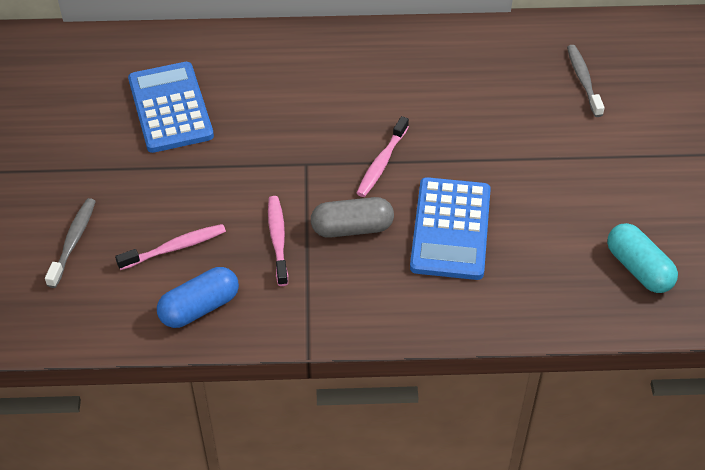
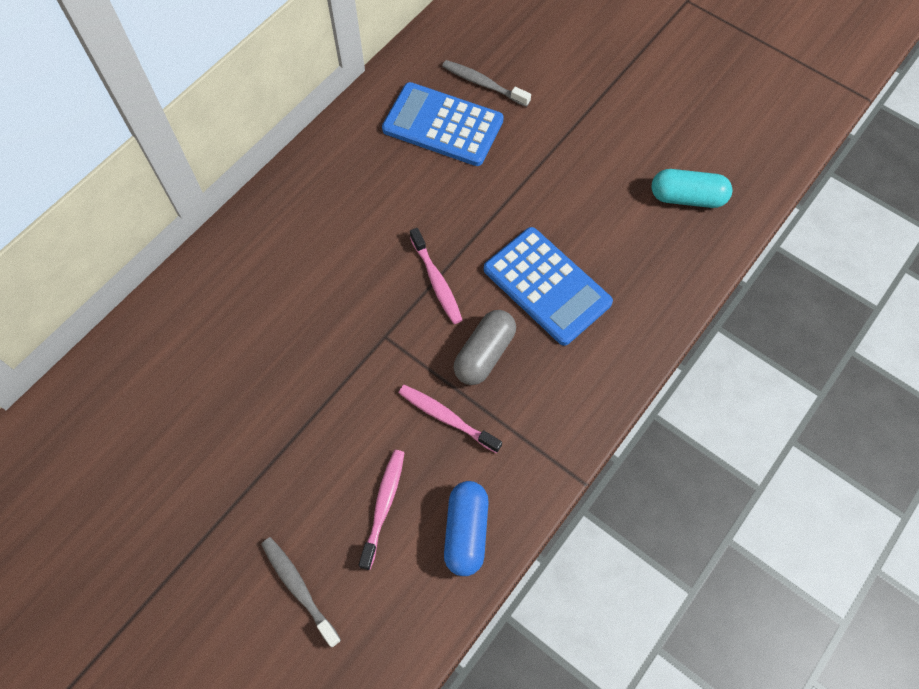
camera: 50 degrees left, 15 degrees up
(170, 108) = (216, 395): blue calculator -> blue calculator (442, 125)

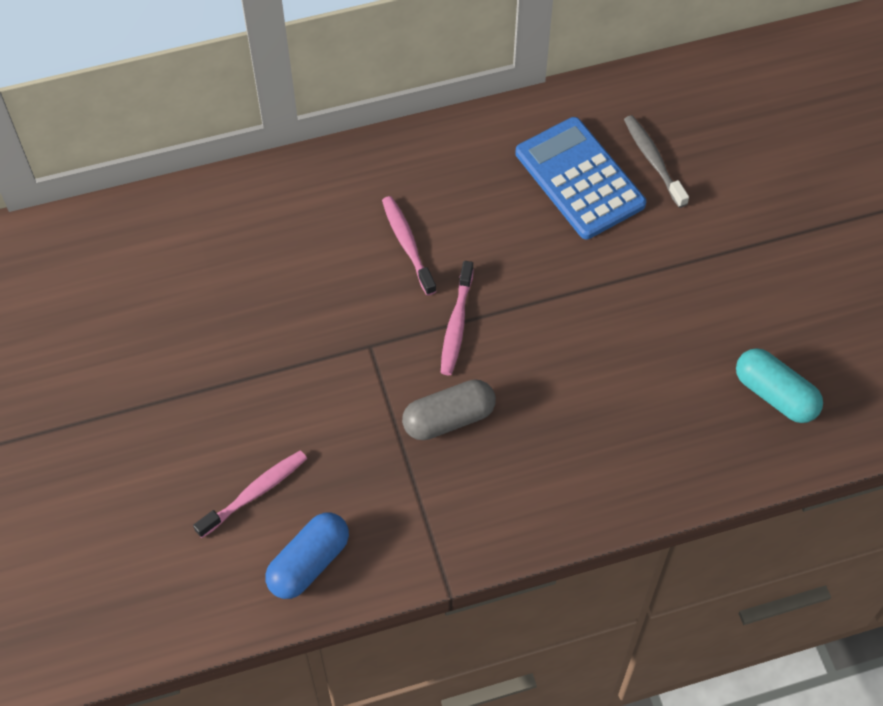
camera: 35 degrees right, 5 degrees down
(299, 588) = (132, 514): grey toothbrush -> none
(446, 418) = (369, 453): pink toothbrush -> pink toothbrush (407, 244)
(547, 286) = (559, 393): blue calculator -> none

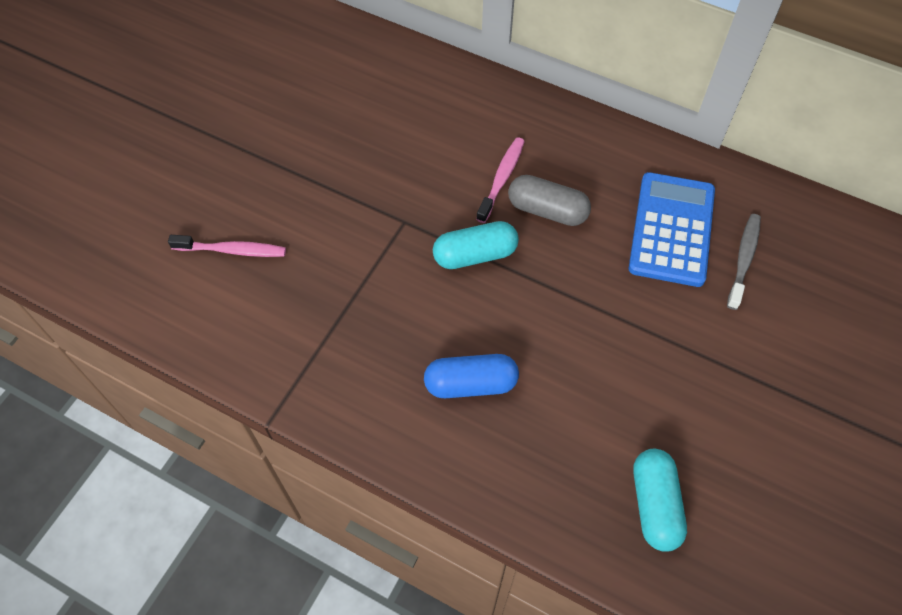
camera: 45 degrees right, 0 degrees up
(309, 563) = (211, 321): blue capsule -> blue capsule (471, 384)
(448, 418) = (399, 310): grey capsule -> grey capsule (547, 210)
(456, 324) = (475, 255): pink toothbrush -> turquoise capsule

